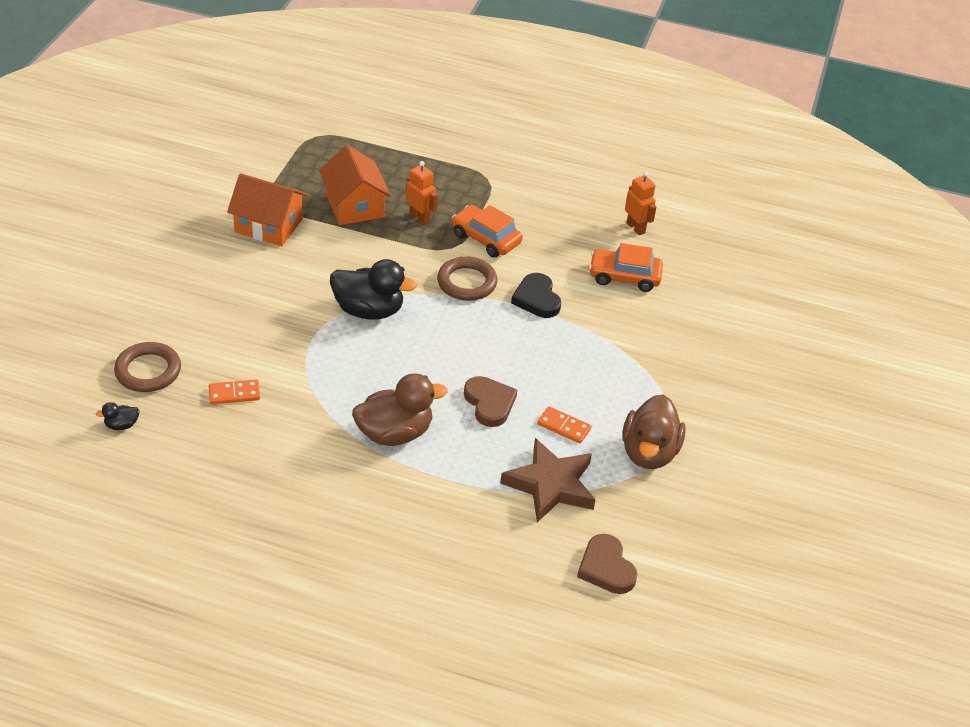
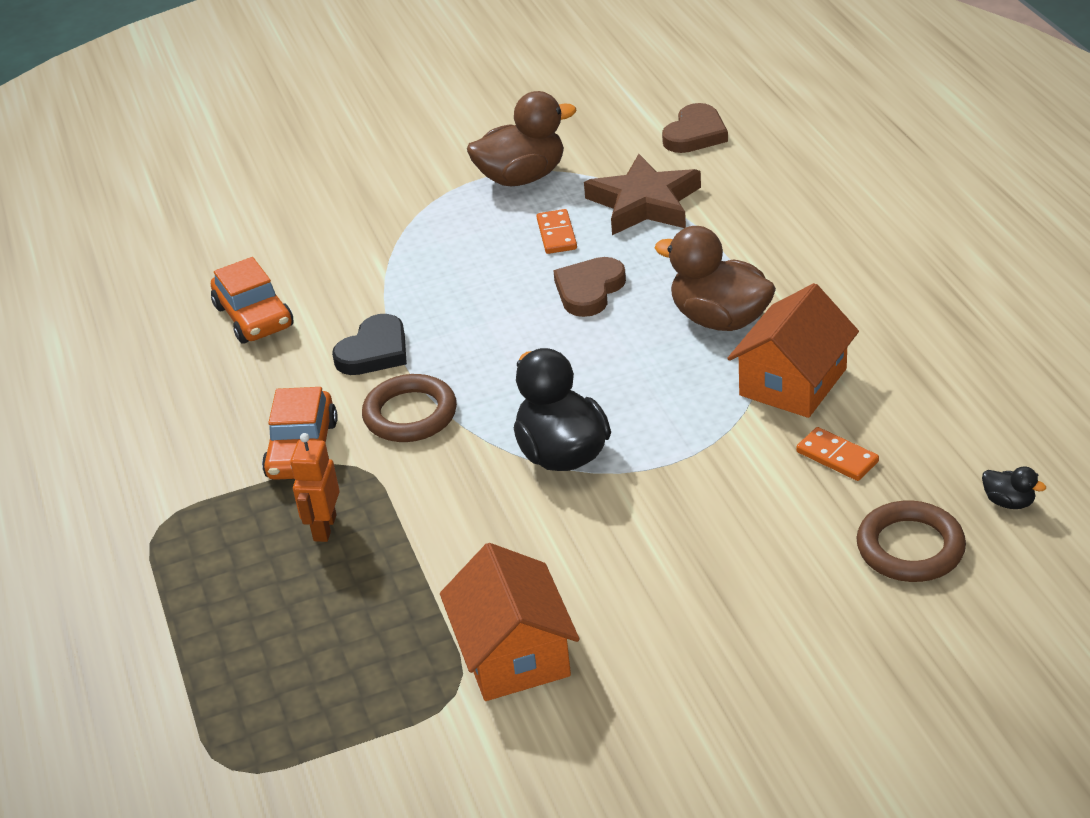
camera: 120 degrees left, 5 degrees down
(355, 205) = (366, 604): orange house -> orange house (793, 382)
(636, 228) = (141, 355): orange robot -> none

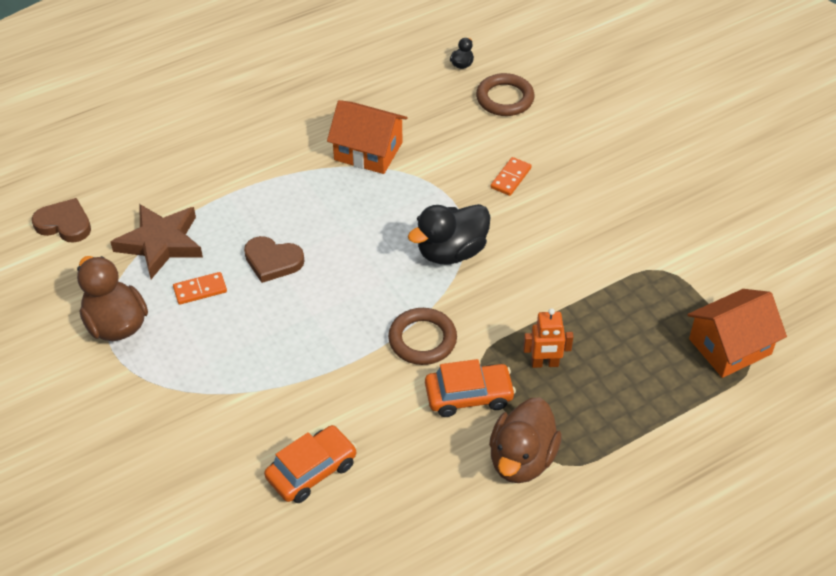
camera: 105 degrees left, 10 degrees up
(374, 351) = (352, 376): black heart -> none
(514, 653) = (626, 249): orange house -> orange house (730, 346)
(719, 319) = (305, 190): brown duck -> brown duck (521, 459)
(837, 457) = (435, 129): orange domino -> orange domino (510, 178)

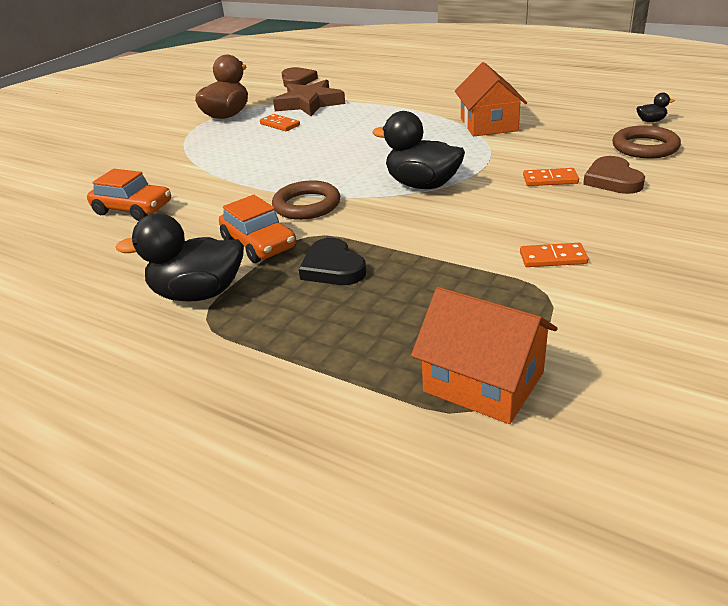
camera: 65 degrees right, 15 degrees down
(273, 261) = (331, 134): brown heart -> brown heart (612, 180)
(521, 459) = (198, 293): brown duck -> black duck
(545, 363) = (332, 267): orange robot -> black heart
(623, 243) = (553, 258): none -> orange domino

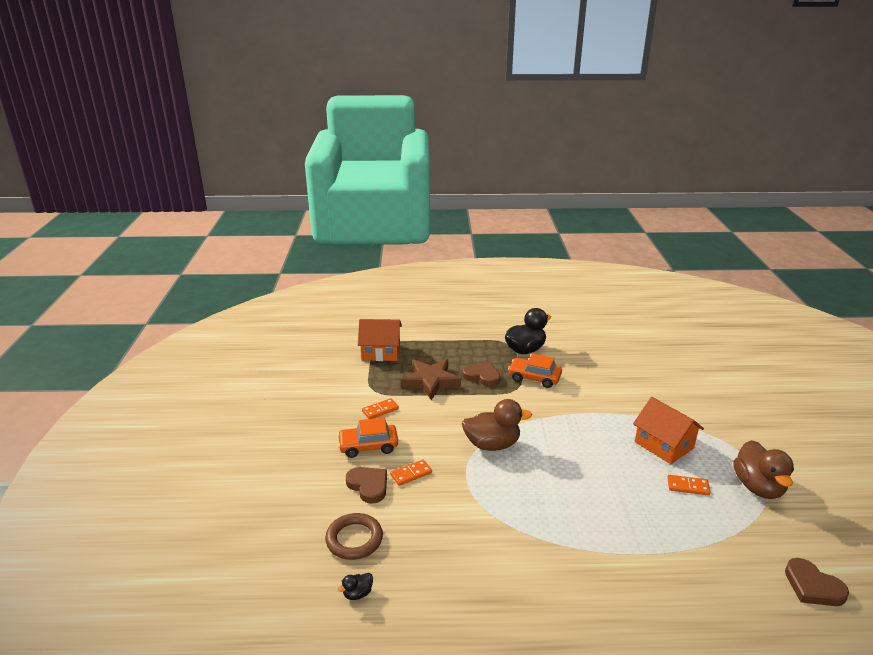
camera: 145 degrees right, 5 degrees down
(133, 209) = (638, 378): orange car -> orange car (368, 446)
(306, 205) = (544, 408): brown ring -> none
(309, 103) = (717, 533): brown star -> brown star (430, 381)
(332, 267) = (482, 376): black heart -> brown heart
(422, 185) = (492, 444): black duck -> brown duck
(488, 124) = (505, 541): orange house -> orange house (664, 445)

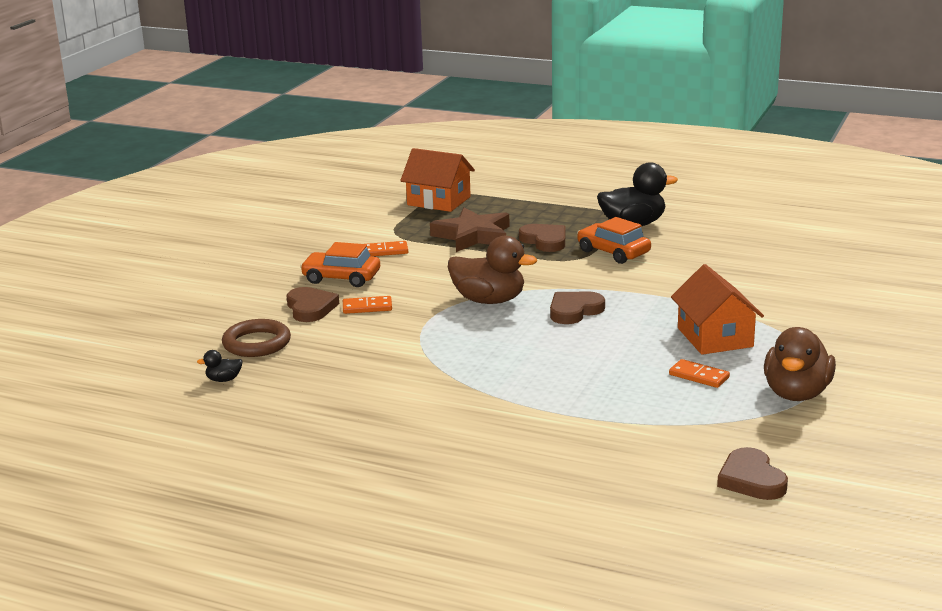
camera: 25 degrees right, 5 degrees down
(557, 441) = (574, 311): none -> brown heart

